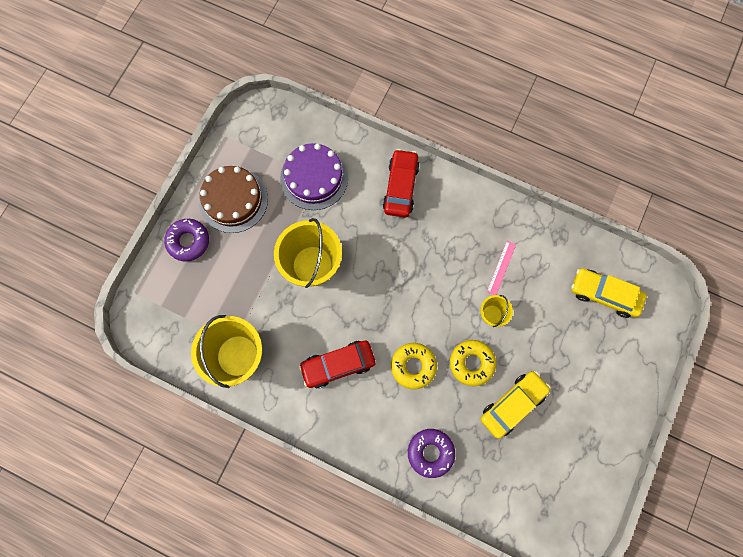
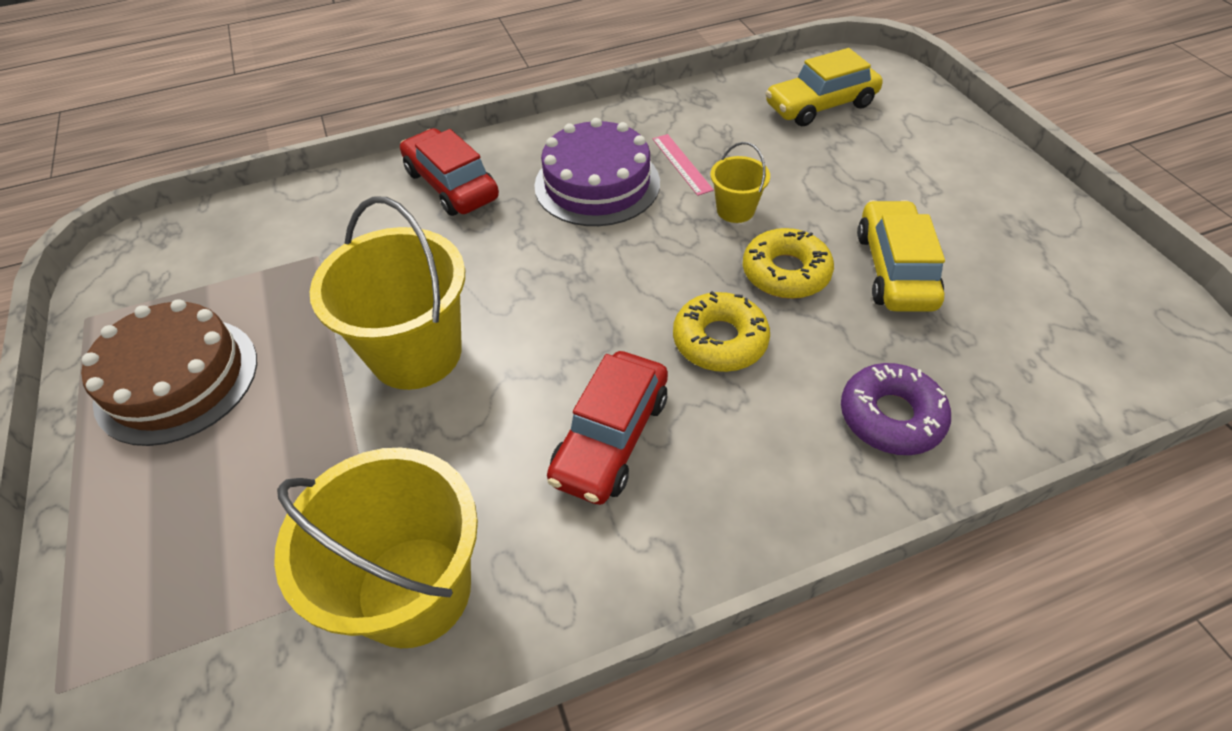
camera: 45 degrees left, 25 degrees down
(188, 241) = (128, 502): purple donut -> none
(314, 178) = (304, 260): purple cake -> purple cake (597, 184)

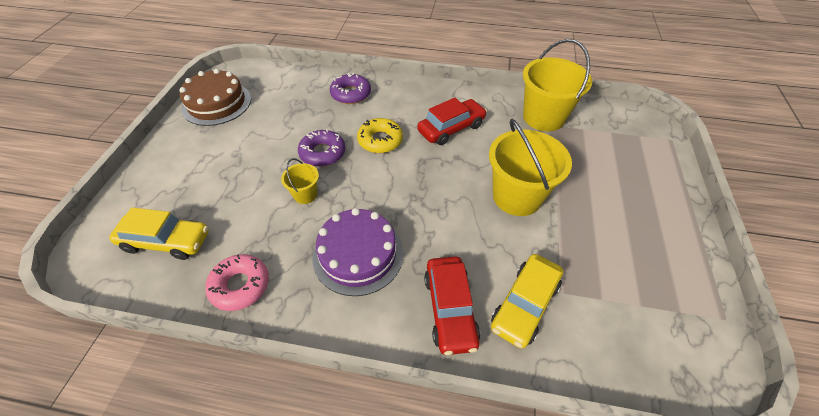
camera: 150 degrees left, 0 degrees up
(177, 379) = (649, 241): brown cake -> brown cake (217, 103)
(681, 164) = (297, 242): pink ruler -> none
(692, 112) = (240, 286): none -> pink donut
(785, 272) = (322, 153): yellow donut -> purple donut
(894, 269) = (279, 133): yellow car -> yellow car (524, 305)

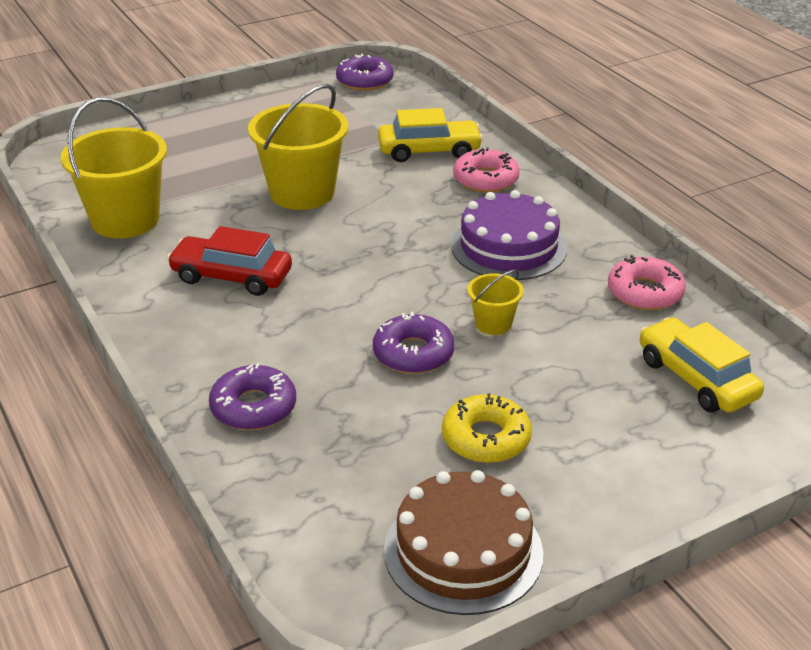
camera: 130 degrees left, 15 degrees down
(380, 140) = (327, 320): yellow donut -> yellow donut (486, 438)
(450, 309) = (485, 179): red car -> pink donut
(708, 354) = (364, 81): none -> purple donut

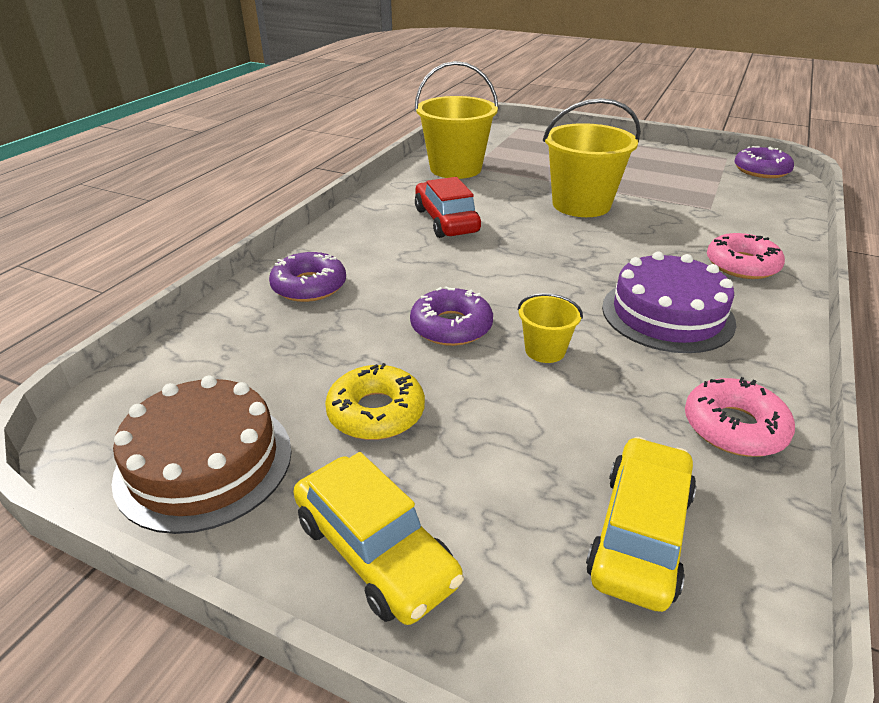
camera: 55 degrees right, 0 degrees up
(429, 151) = (728, 227): yellow car -> yellow car (375, 551)

